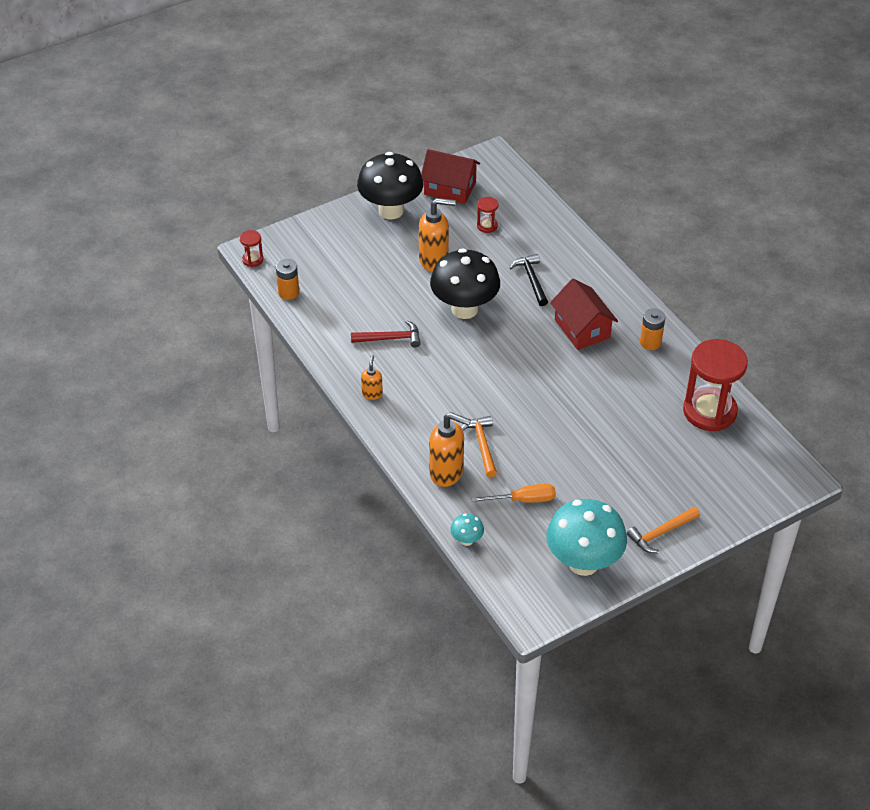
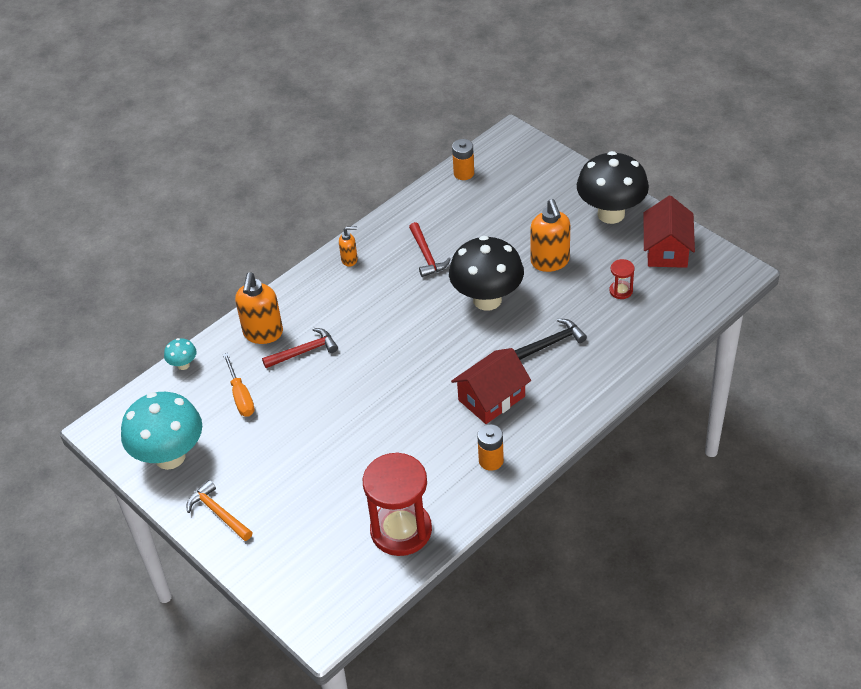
camera: 80 degrees right, 0 degrees up
(252, 259) = (499, 139): red hourglass -> none
(482, 445) = (304, 351): orange hammer -> red hammer

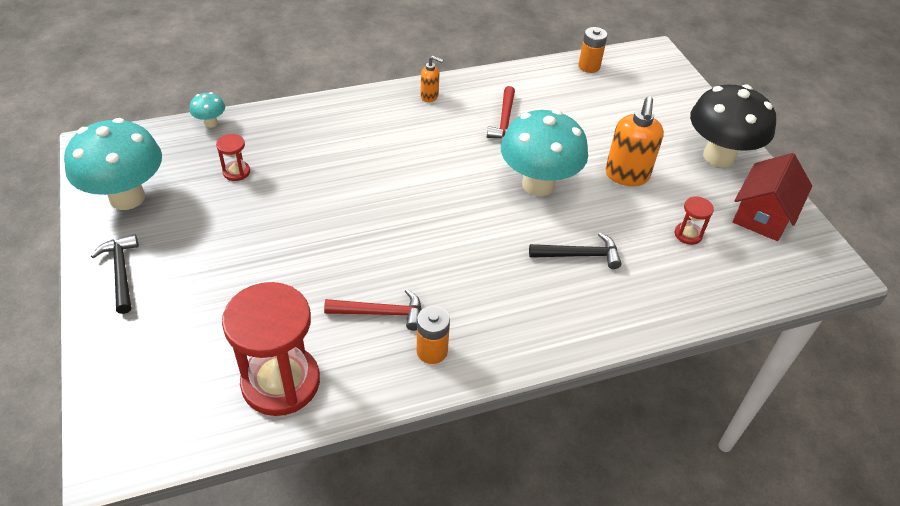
camera: 20 degrees right, 0 degrees up
(218, 513) = (121, 272): orange hammer -> black hammer
(241, 396) = (236, 172): orange screwdriver -> red hourglass
(263, 334) = (302, 126): orange soap dispenser -> none
(304, 351) = (326, 157): red hammer -> red hammer (381, 313)
(487, 300) = (538, 184): black mushroom -> turquoise mushroom
(491, 398) = (478, 284): red house -> none

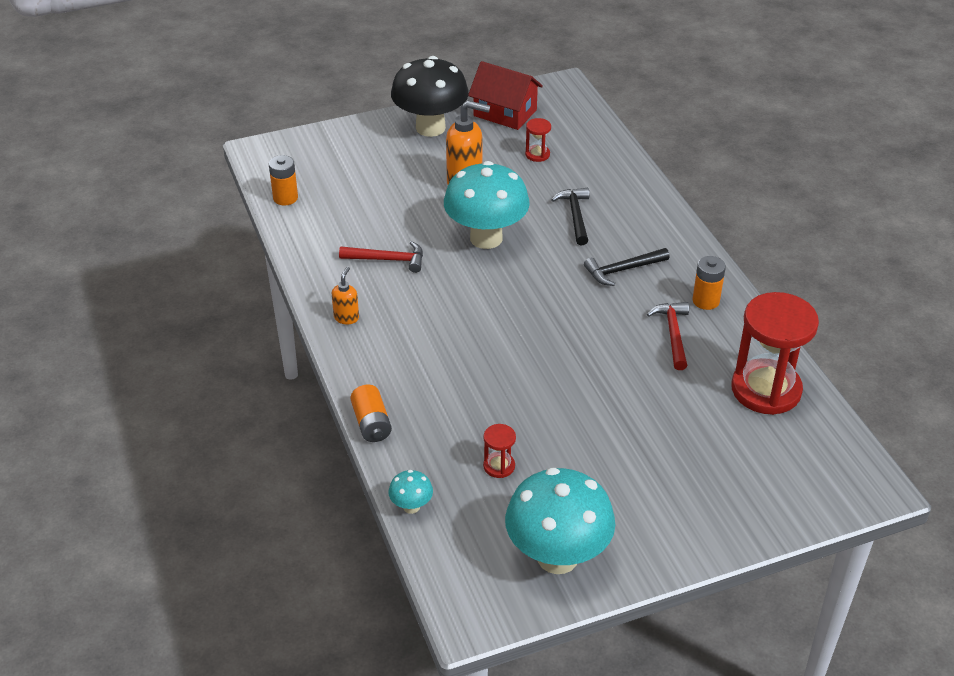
camera: 90 degrees left, 5 degrees down
(121, 272) = (670, 533): black hammer -> black hammer (622, 270)
(304, 106) = (371, 423): none -> orange battery

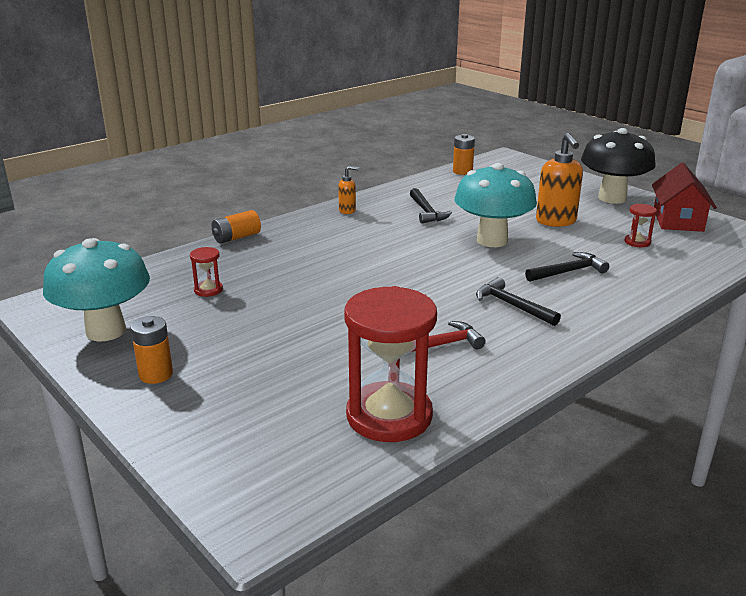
camera: 70 degrees right, 15 degrees down
(388, 260) = (426, 212): red hammer -> black hammer
(411, 506) = (152, 265): turquoise mushroom -> none
(706, 301) = (508, 358): orange battery -> orange battery (156, 374)

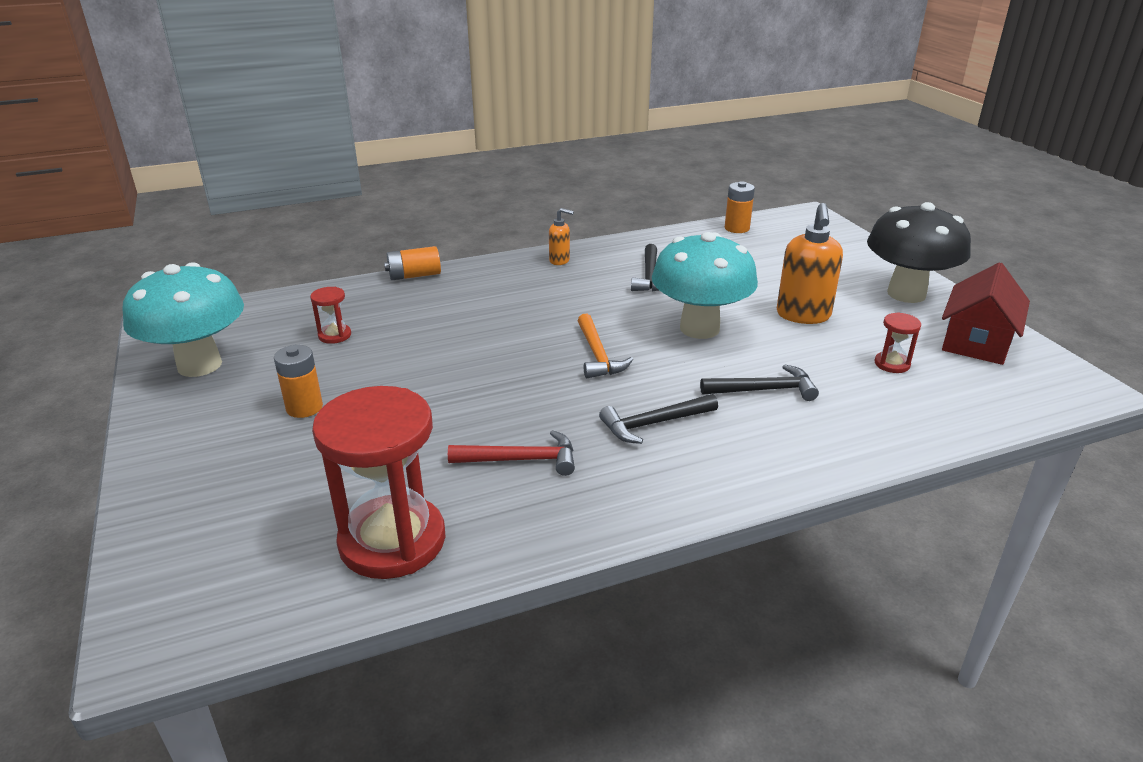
camera: 20 degrees right, 5 degrees up
(156, 374) = (203, 428): orange battery -> orange battery (304, 407)
(433, 269) = (598, 355): none -> orange hammer
(512, 305) = (654, 424): black hammer -> black hammer turned 90 degrees counterclockwise

